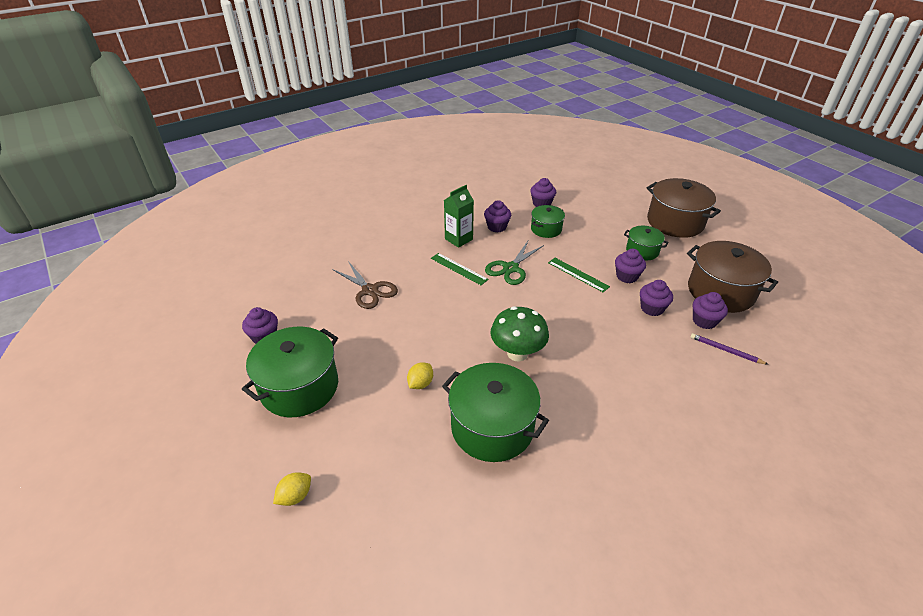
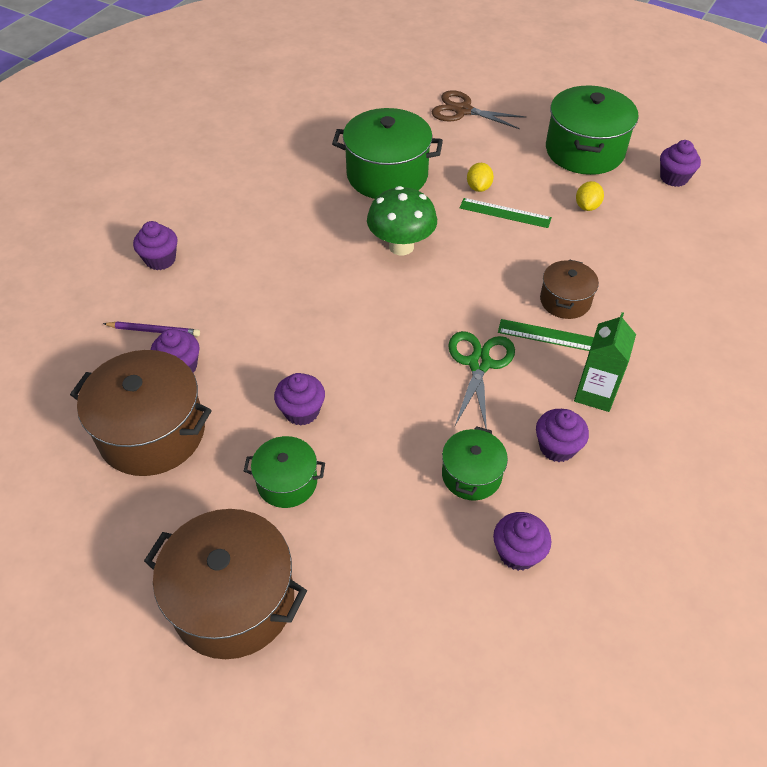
camera: 155 degrees right, 10 degrees up
(295, 496) = (504, 93): yellow lemon -> yellow lemon (587, 206)
(370, 291) = (629, 263): brown scissors -> brown scissors (463, 110)
(432, 283) = (565, 301): none -> brown pot
(578, 274) = (376, 388): green ruler -> green ruler (505, 213)
(652, 308) = (255, 363): purple cupcake -> purple cupcake (160, 260)

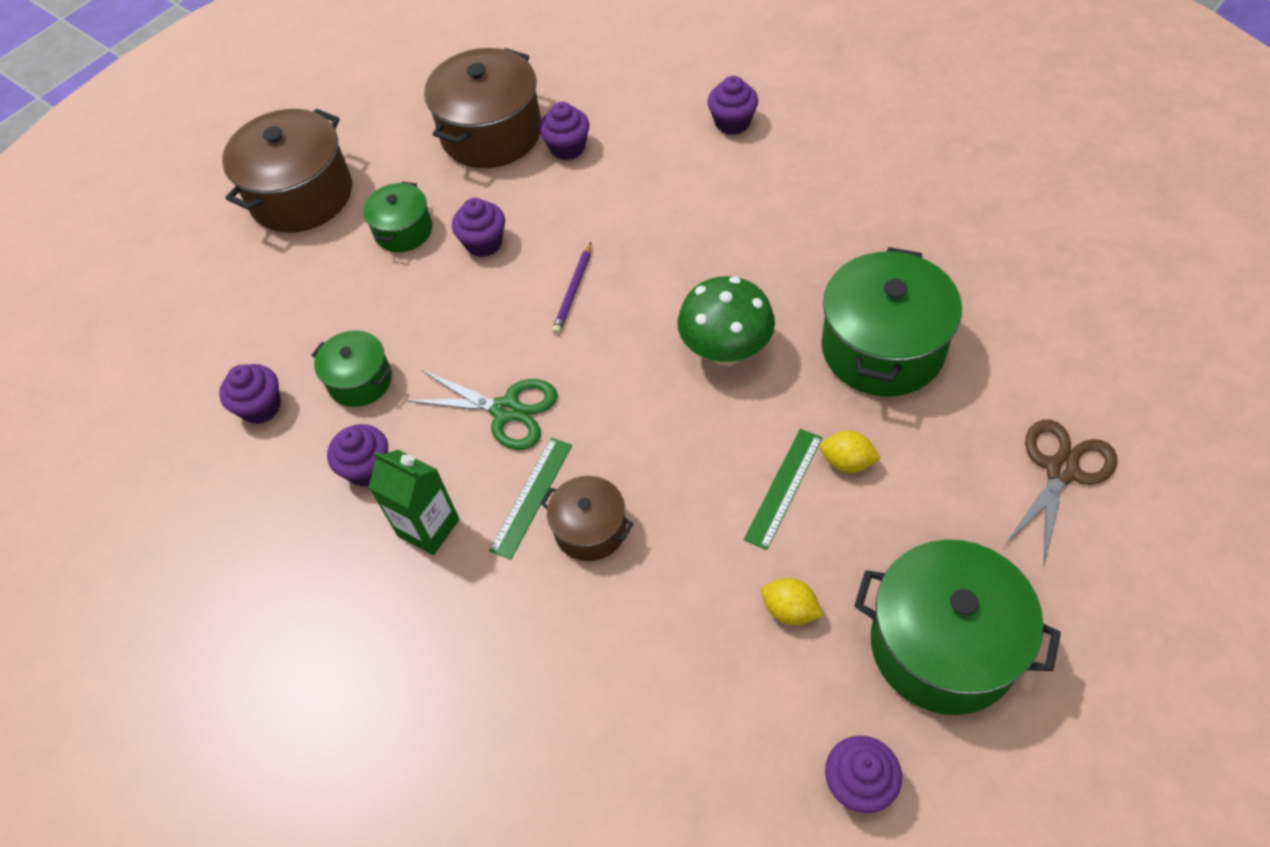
camera: 105 degrees right, 5 degrees up
(154, 331) = (623, 125): purple pencil -> purple pencil (573, 290)

